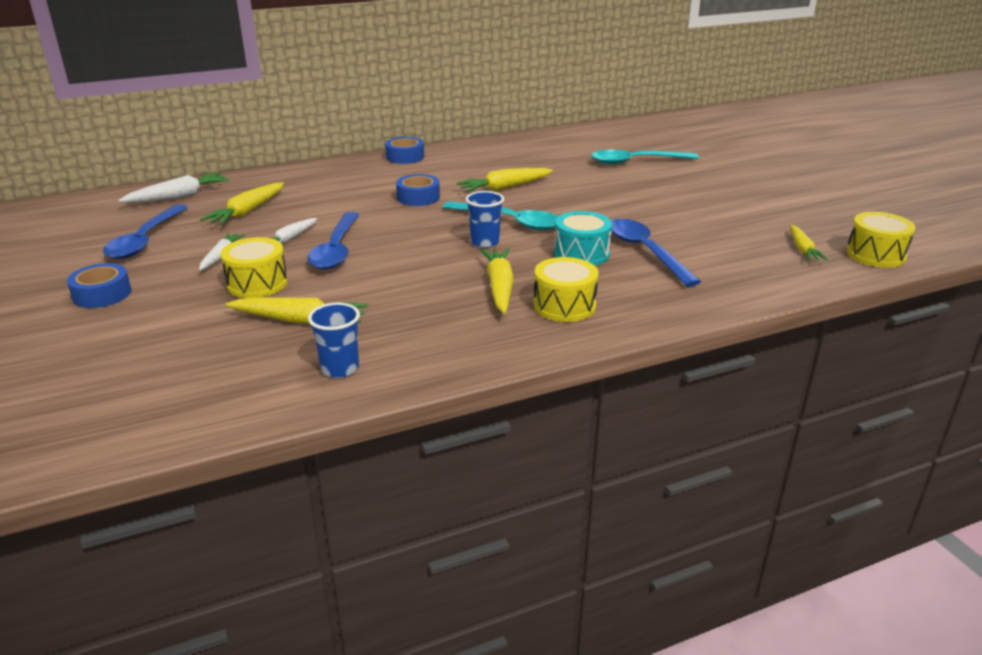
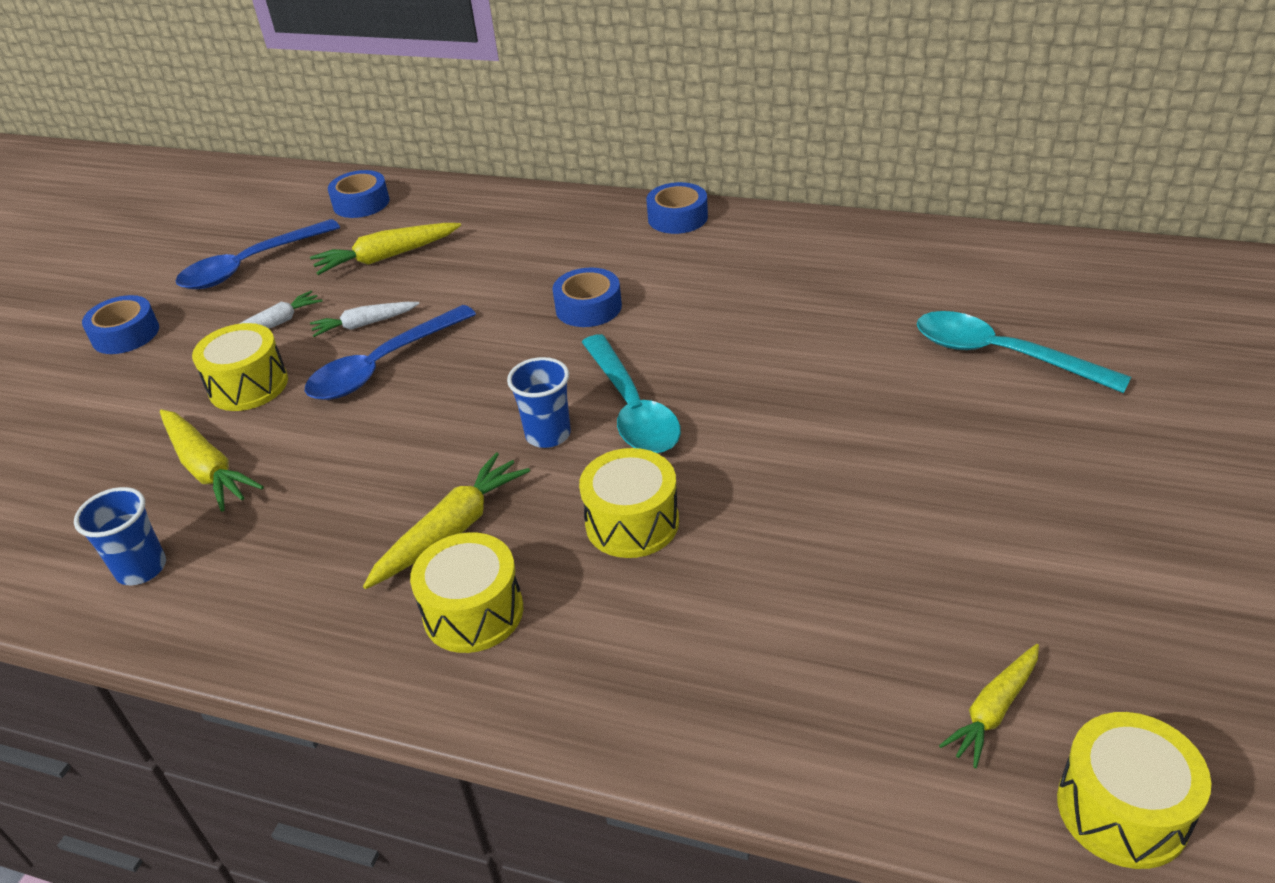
camera: 45 degrees right, 10 degrees up
(179, 196) = (361, 203): white carrot -> blue tape
(504, 188) = (719, 333): yellow carrot -> none
(581, 254) = (632, 523): turquoise drum -> yellow drum
(645, 251) = (725, 567): blue spoon -> none

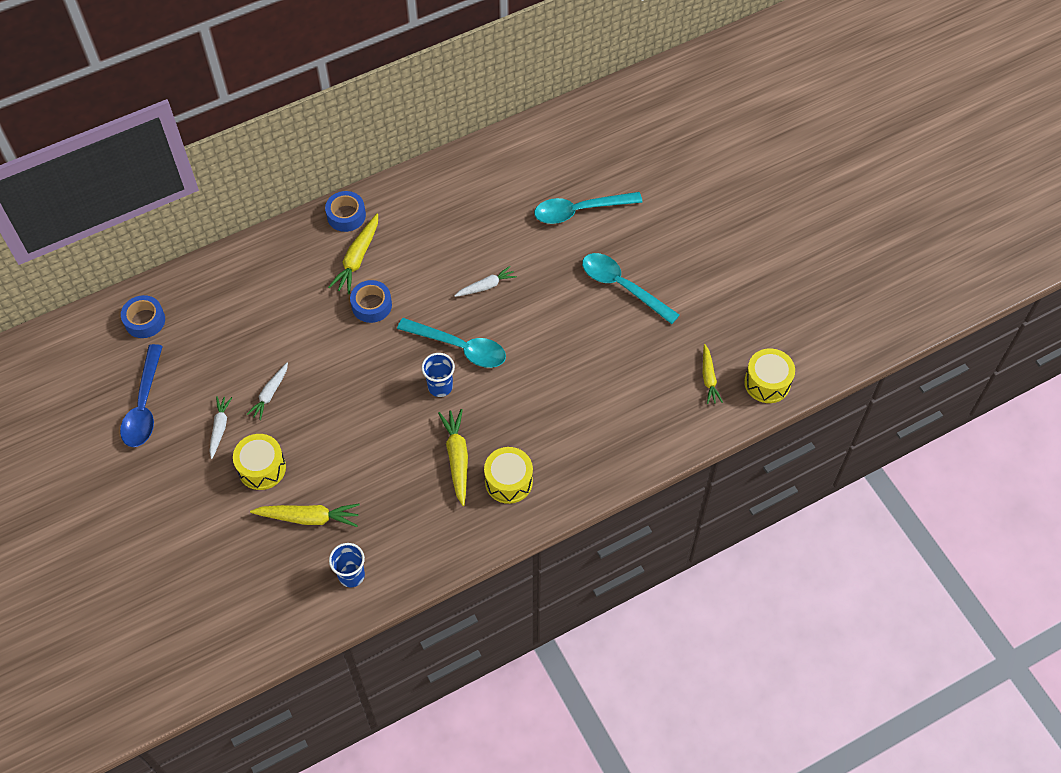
camera: 50 degrees left, 20 degrees up
(126, 334) = (142, 493): blue tape -> none
(382, 366) = (314, 409): blue spoon -> none
(386, 257) = (218, 346): yellow carrot -> yellow carrot (357, 259)
(632, 523) = (522, 400): yellow drum -> none
(756, 365) = (486, 286): none -> white carrot
(969, 478) = (622, 286): none -> turquoise spoon

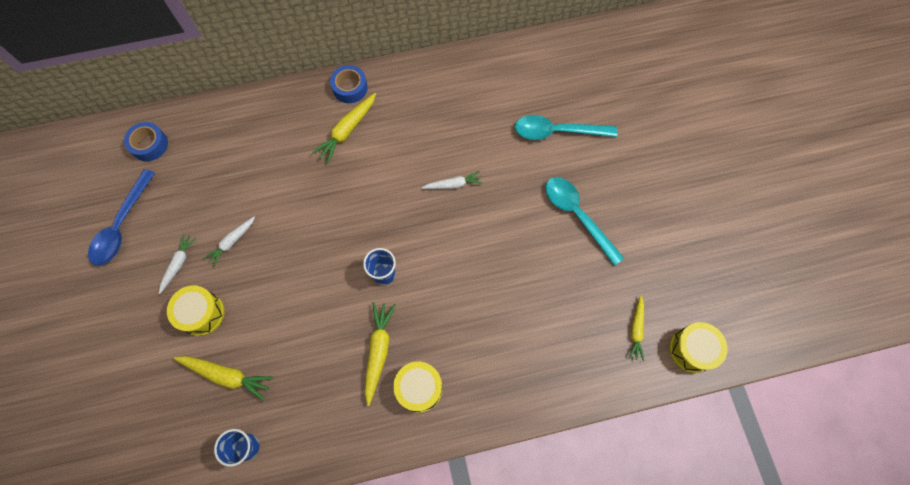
camera: 15 degrees right, 10 degrees up
(371, 305) = (346, 178): blue tape -> none
(460, 348) = (413, 239): turquoise spoon -> none

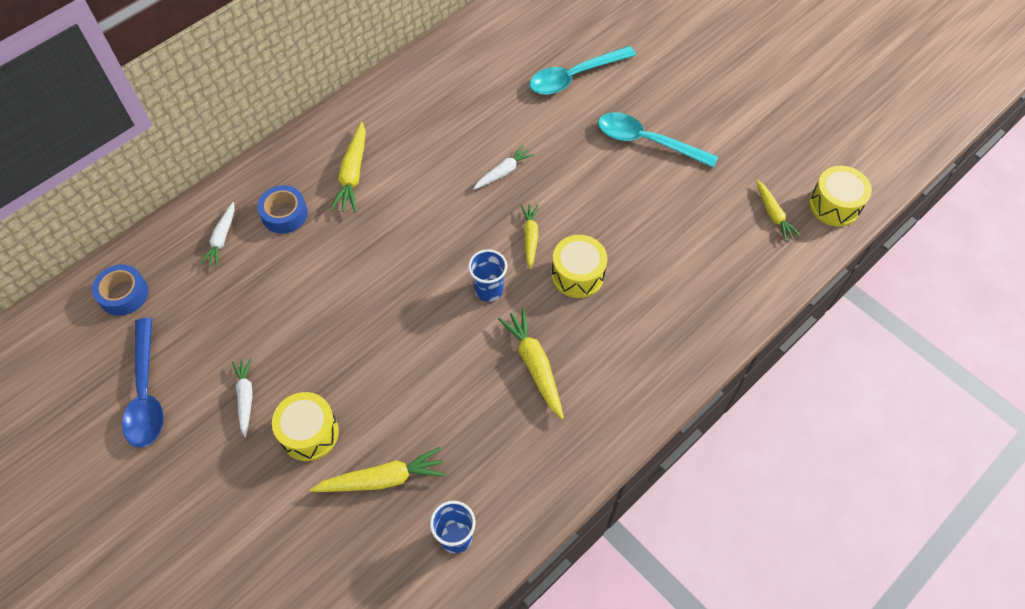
camera: 30 degrees left, 10 degrees down
(232, 242) = (295, 344): white carrot -> white carrot (222, 238)
(350, 88) = (327, 132): blue tape -> blue tape (284, 214)
(419, 388) = (601, 377): yellow drum -> yellow drum (577, 275)
(439, 248) = (530, 237): none -> yellow carrot

